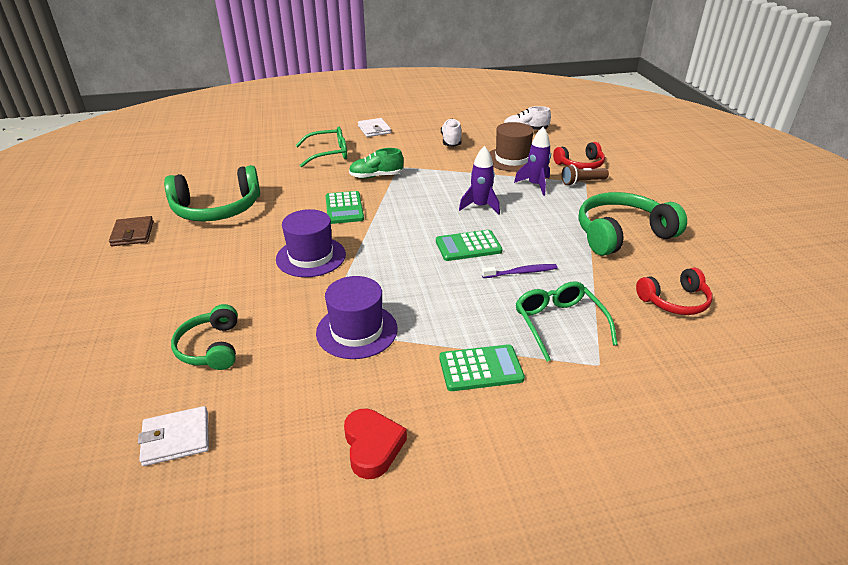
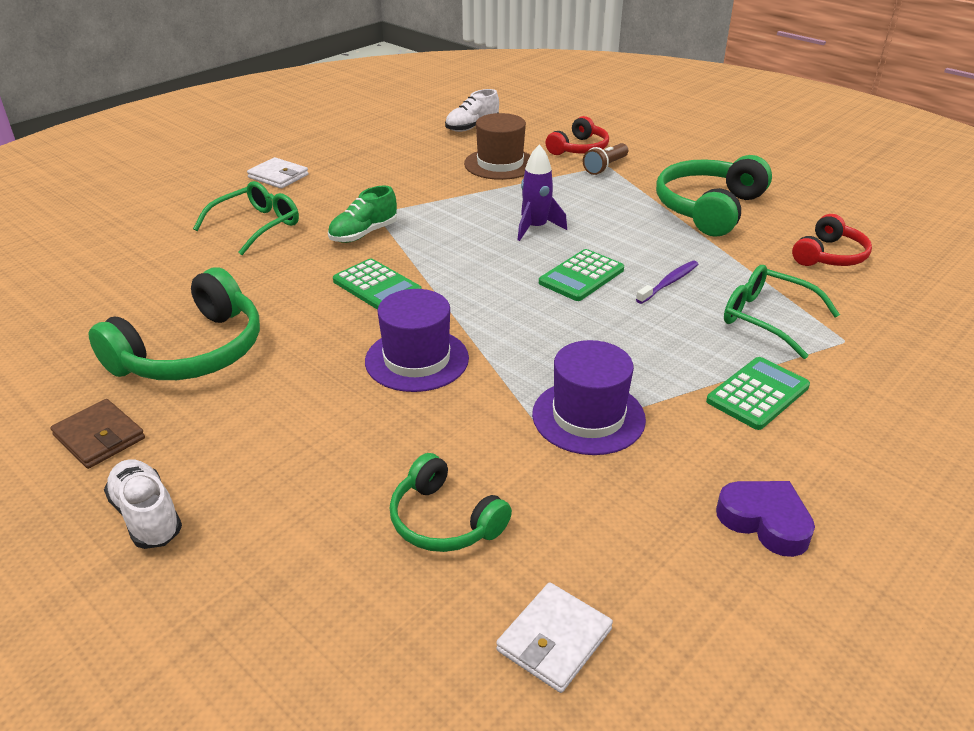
camera: 35 degrees left, 0 degrees up
(372, 446) = (765, 521): red heart -> purple heart
(451, 141) = (400, 163): white shoe -> white shoe (147, 516)
(535, 185) = (562, 185): purple rocket -> none

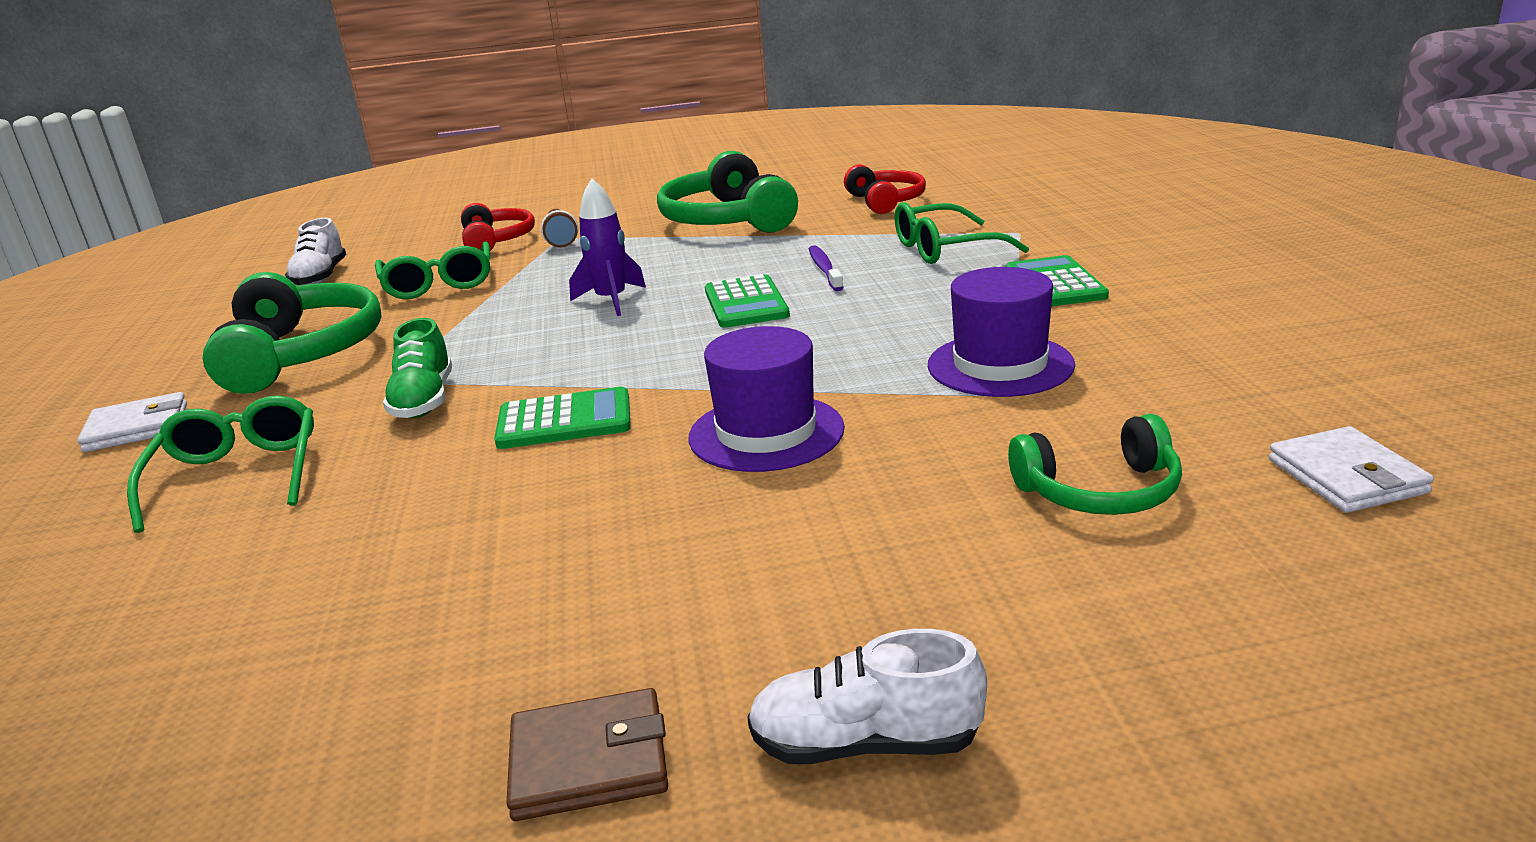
camera: 50 degrees left, 10 degrees down
(192, 352) = (484, 608): green headphones -> green headphones (301, 354)
(500, 164) = (439, 284): brown hat -> green glasses
(765, 521) = (1241, 332): purple heart -> none

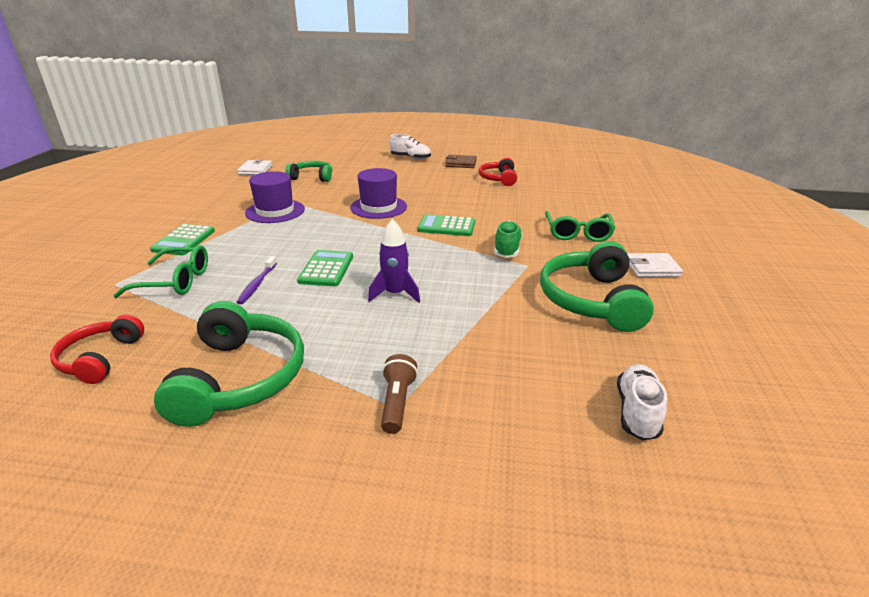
camera: 165 degrees left, 5 degrees up
(439, 284) = (513, 356): green glasses -> none
(497, 240) = (460, 428): red headphones -> red headphones (498, 179)

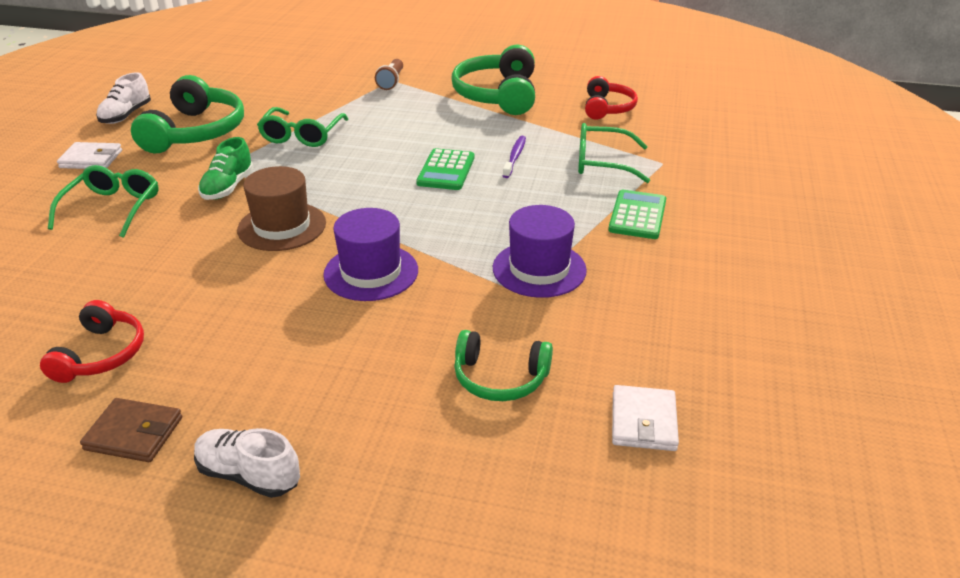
camera: 175 degrees left, 5 degrees up
(395, 294) = (377, 143): purple rocket -> none
(446, 226) = (282, 226): green calculator -> brown hat
(477, 300) = (302, 136): none -> green glasses
(637, 412) = (245, 74): white shoe -> white shoe (126, 115)

